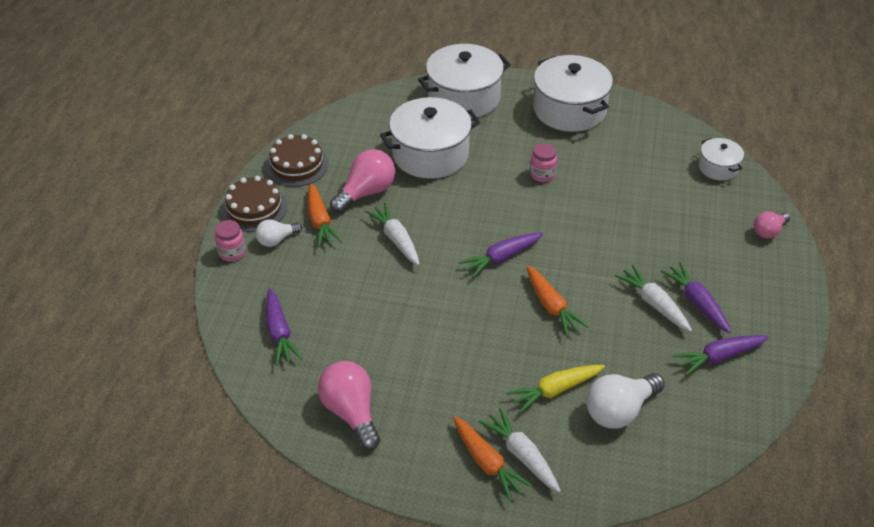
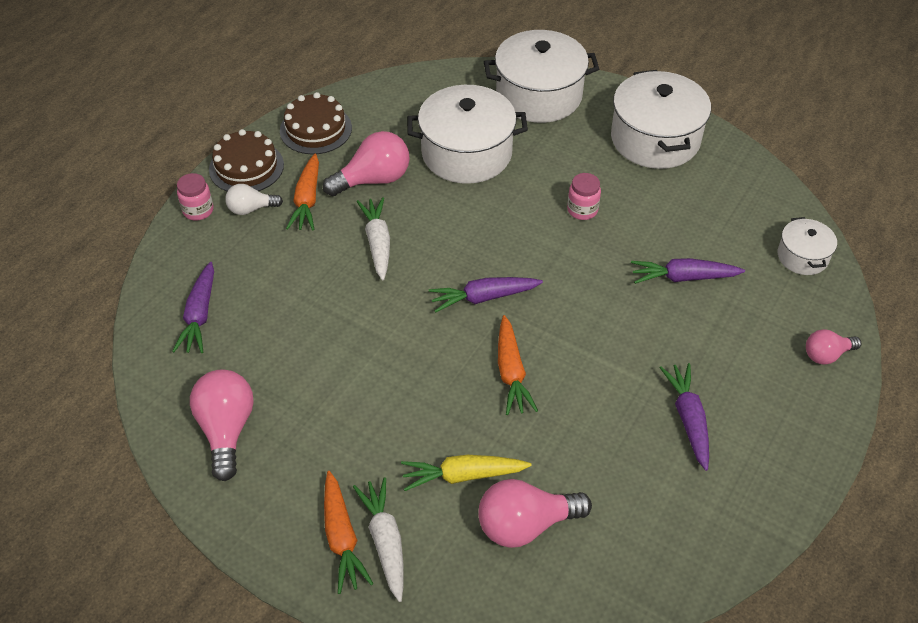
camera: 20 degrees right, 5 degrees up
(619, 411) = (525, 524): white light bulb -> pink light bulb
(654, 304) = (634, 405): white carrot -> none
(719, 357) = (680, 496): purple carrot -> purple carrot (683, 277)

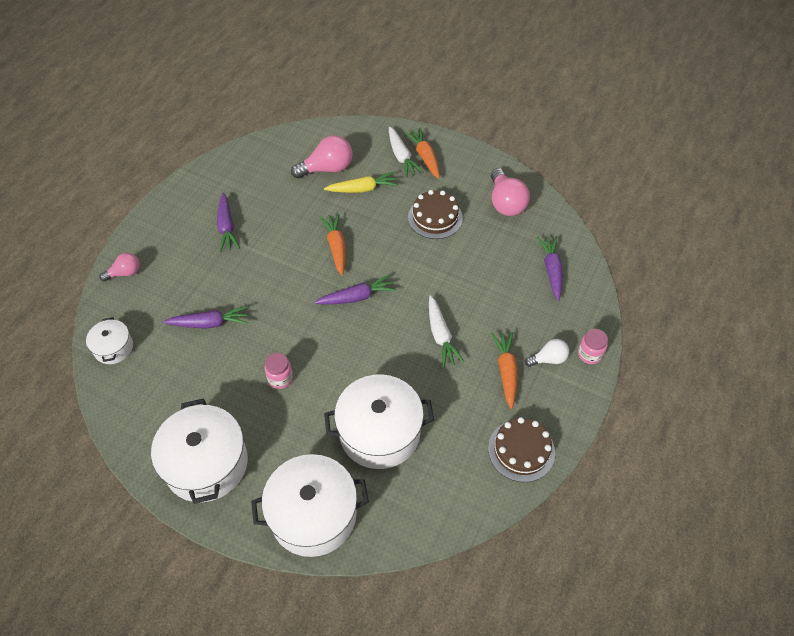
camera: 175 degrees right, 5 degrees up
(246, 167) = (568, 401): brown cake -> brown cake (435, 217)
(373, 180) = (456, 396): pink light bulb -> none

